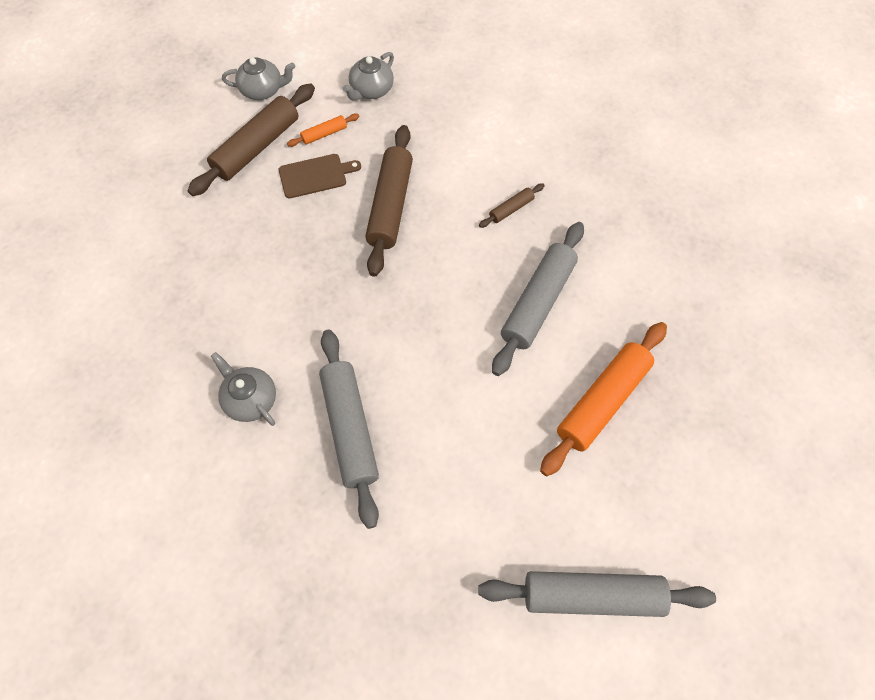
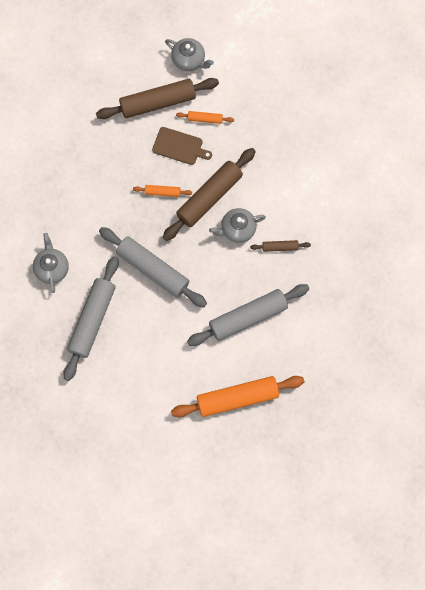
camera: 35 degrees right, 10 degrees up
(331, 232) = (162, 192): none -> orange rolling pin
(371, 90) = (257, 104): grey teapot -> grey teapot (237, 229)
(592, 595) = (151, 488): grey rolling pin -> grey rolling pin (153, 269)

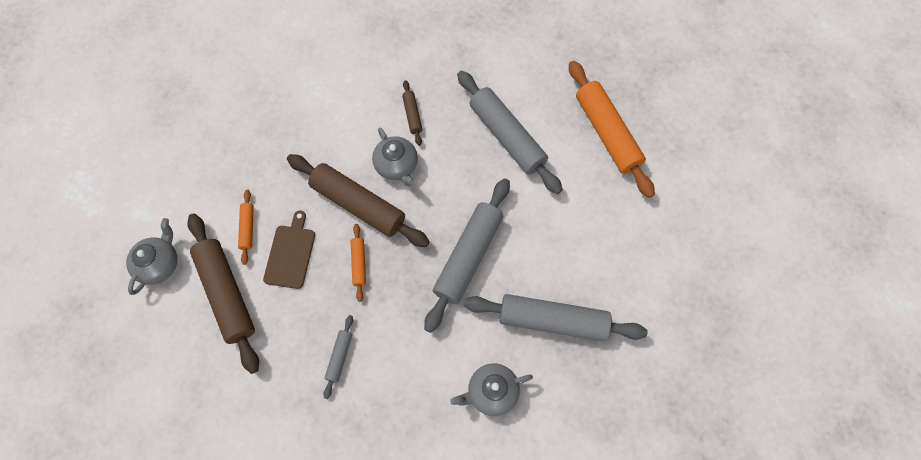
camera: 100 degrees left, 5 degrees down
(97, 172) = (339, 357): none -> grey rolling pin

